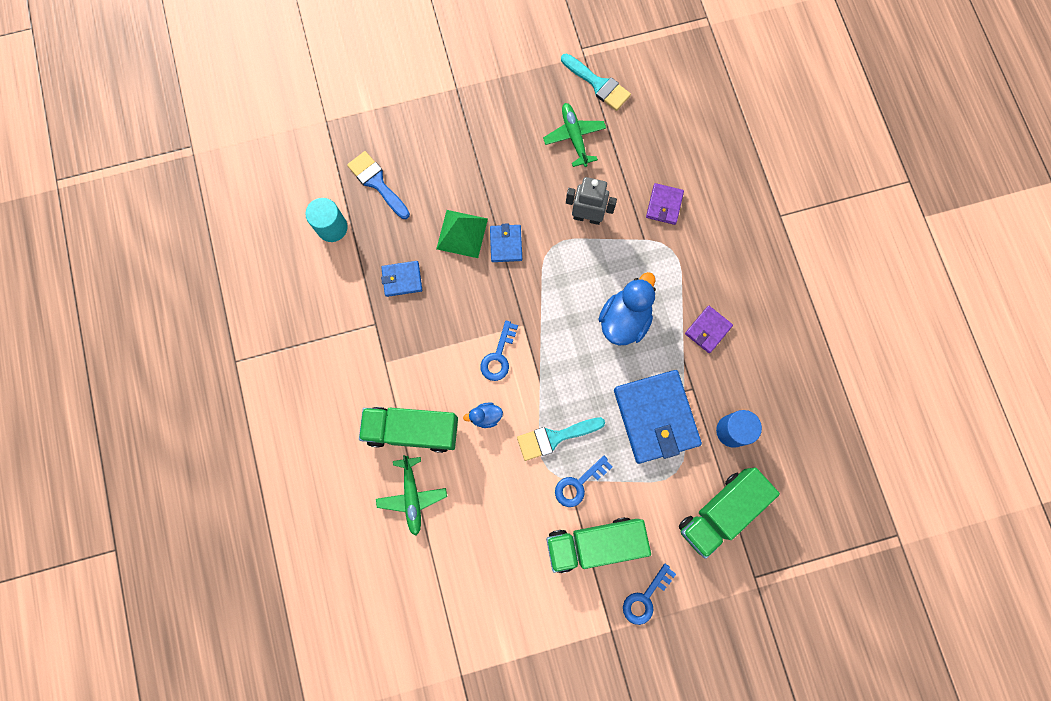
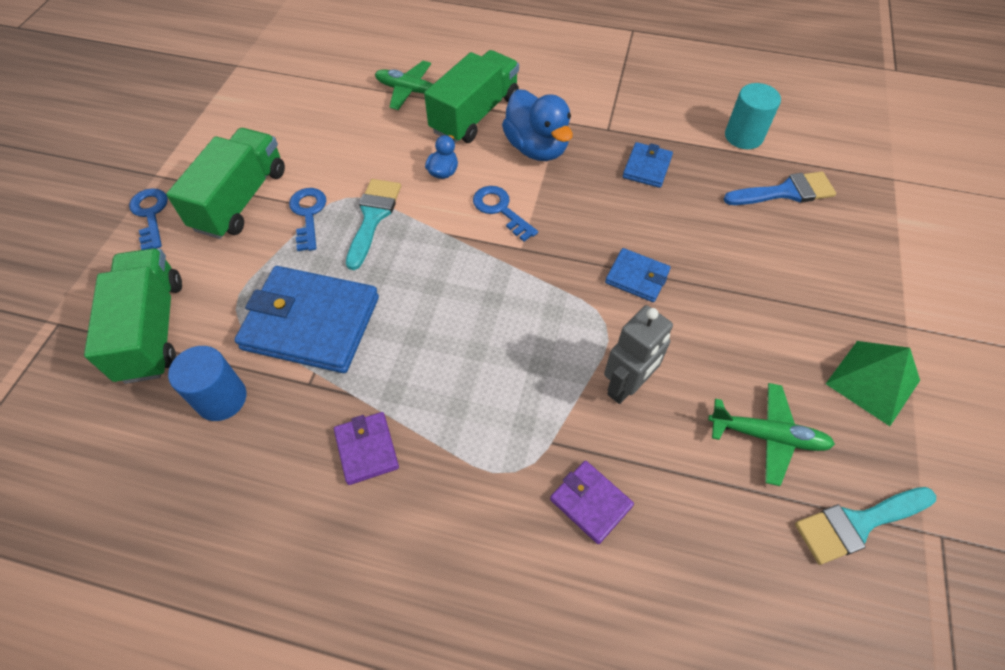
camera: 120 degrees right, 20 degrees down
(462, 233) = (676, 241): green pyramid -> green pyramid (873, 382)
(624, 320) = (454, 354): blue duck -> blue duck (536, 148)

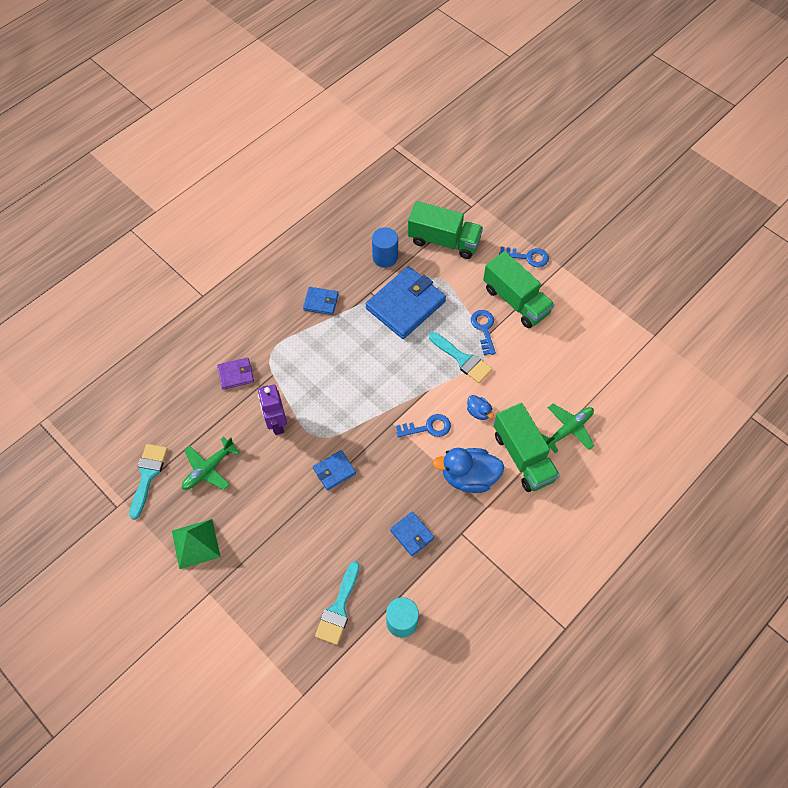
camera: 120 degrees right, 5 degrees up
(308, 214) = (484, 329): blue key -> blue key turned 120 degrees counterclockwise
(366, 449) = (321, 302): purple wallet -> blue wallet
(626, 386) = (276, 423): grey robot -> purple robot
(785, 192) = (338, 608): blue brush -> turquoise brush

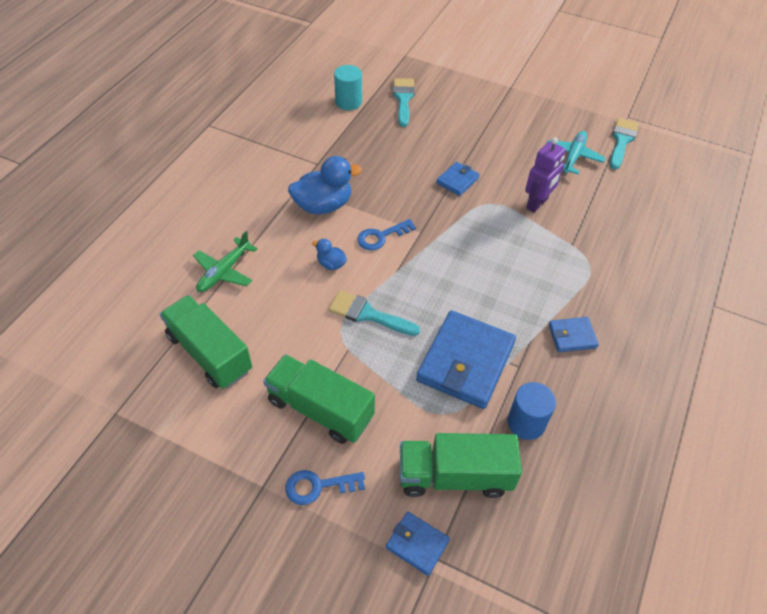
camera: 160 degrees right, 10 degrees down
(148, 475) = (621, 141): turquoise brush -> turquoise brush turned 150 degrees counterclockwise
(195, 543) = (544, 110): green pyramid -> none
(209, 468) = (573, 157): green plane -> turquoise plane
(236, 374) = (610, 235): purple wallet -> none
(276, 423) = (537, 204): purple robot -> purple robot turned 75 degrees clockwise
(412, 534) = (362, 153): blue wallet -> blue wallet (417, 544)
(484, 329) = (353, 358): blue key -> none
(523, 456) = (271, 235): green truck -> green truck (209, 353)

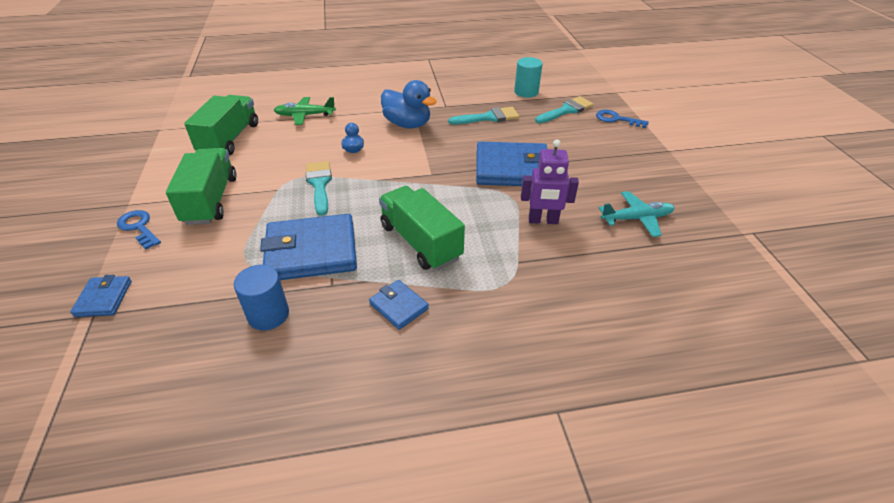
camera: 55 degrees right, 10 degrees down
(381, 236) = (405, 159): blue key -> blue key (616, 119)
(454, 476) = (183, 293): green truck -> green truck (420, 242)
(457, 180) = (512, 168): blue wallet -> blue wallet, size x2.04
(621, 141) = (710, 241): turquoise brush -> turquoise brush (488, 117)

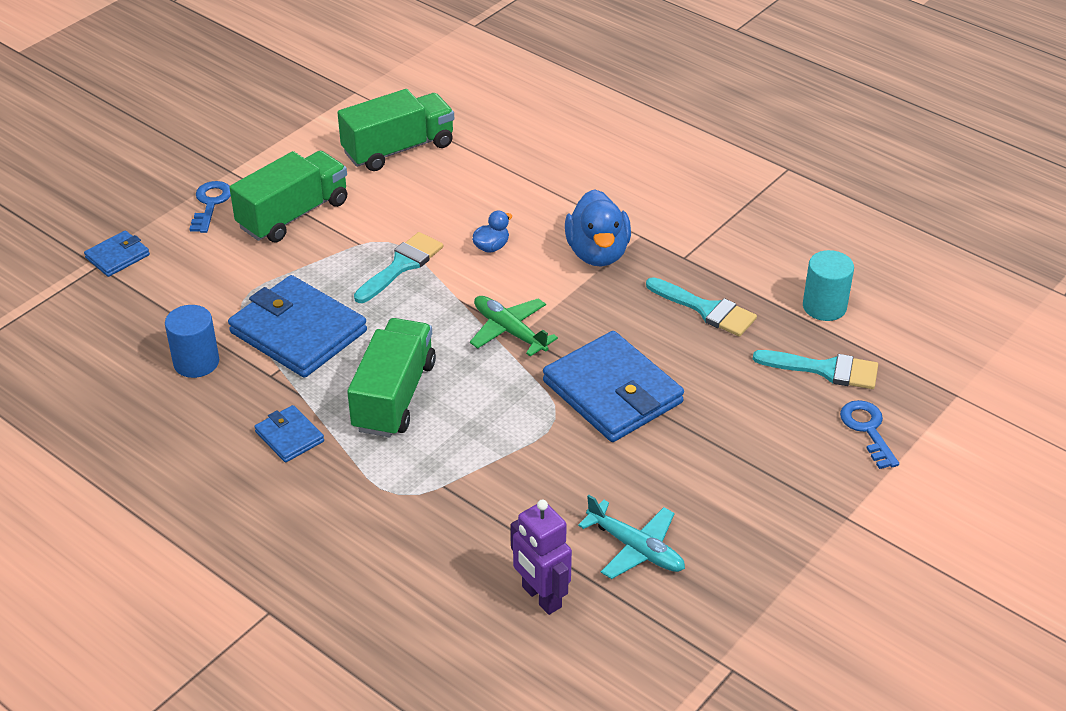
camera: 50 degrees right, 0 degrees up
(305, 115) = (510, 165): green plane -> green plane (510, 331)
(398, 306) = (289, 436): blue wallet -> blue wallet turned 45 degrees counterclockwise
(543, 220) = (538, 470): purple robot -> purple robot (541, 597)

